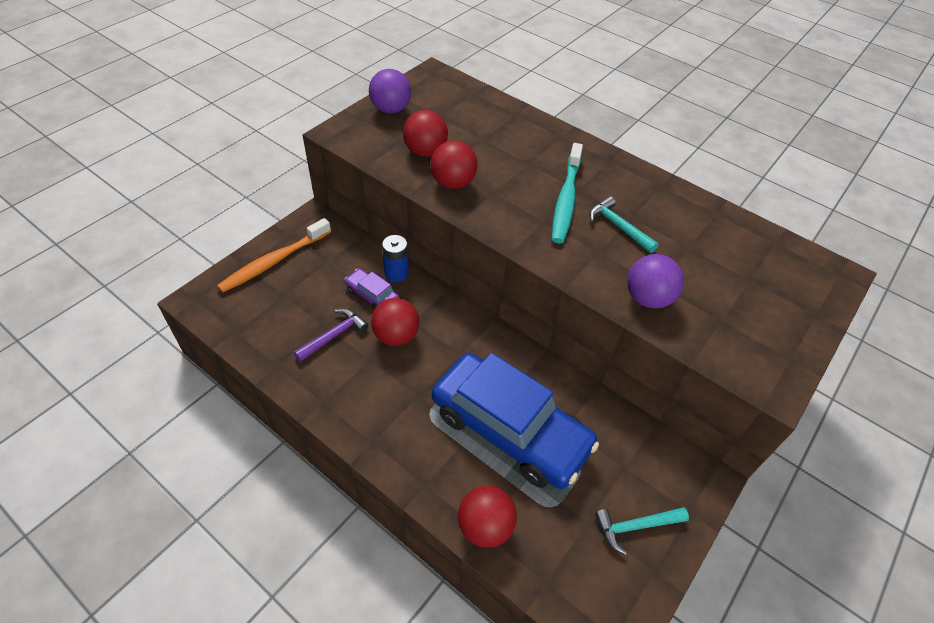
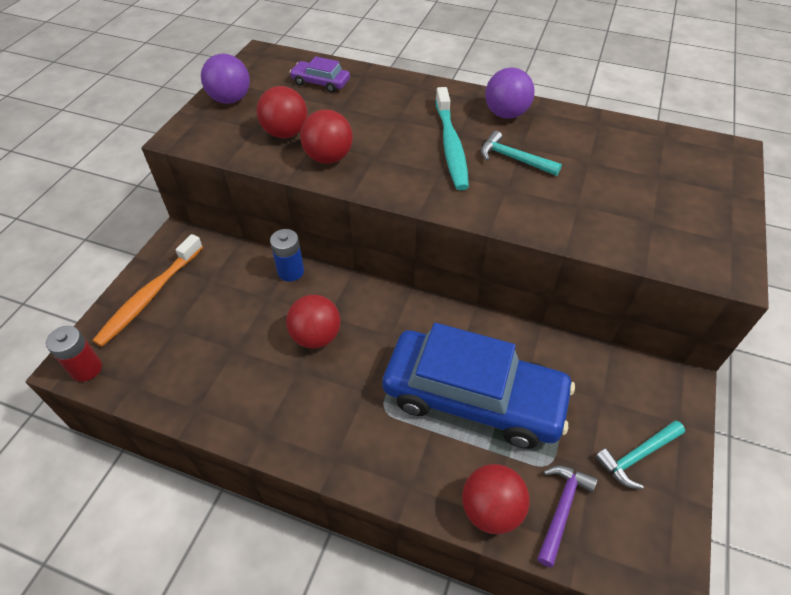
camera: 15 degrees left, 0 degrees up
(205, 307) = (86, 369): none -> red battery
(334, 335) = (248, 356): purple hammer -> purple hammer (561, 508)
(372, 295) = (273, 301): purple car -> purple car (320, 82)
(647, 298) = (574, 221): purple ball -> purple ball (506, 114)

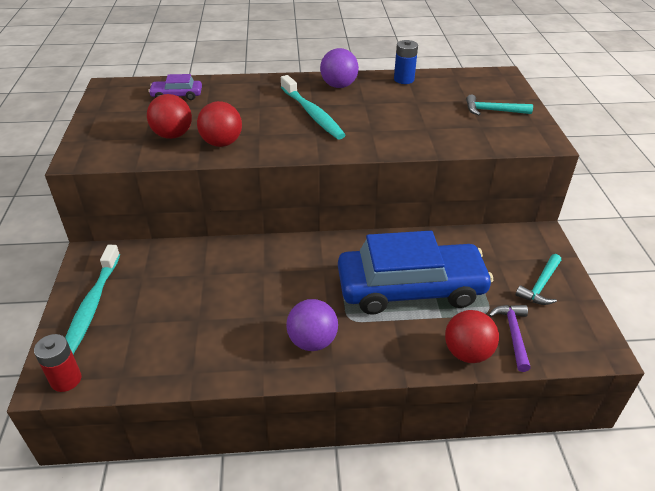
camera: 25 degrees left, 10 degrees down
(150, 296) = (92, 306): orange toothbrush -> turquoise toothbrush
(230, 99) = (105, 123): purple ball -> purple ball (312, 341)
(291, 271) = (211, 250): blue battery -> blue battery (404, 79)
(316, 336) = (263, 288): red ball -> none
(513, 159) = (363, 111): turquoise hammer -> turquoise hammer (492, 111)

